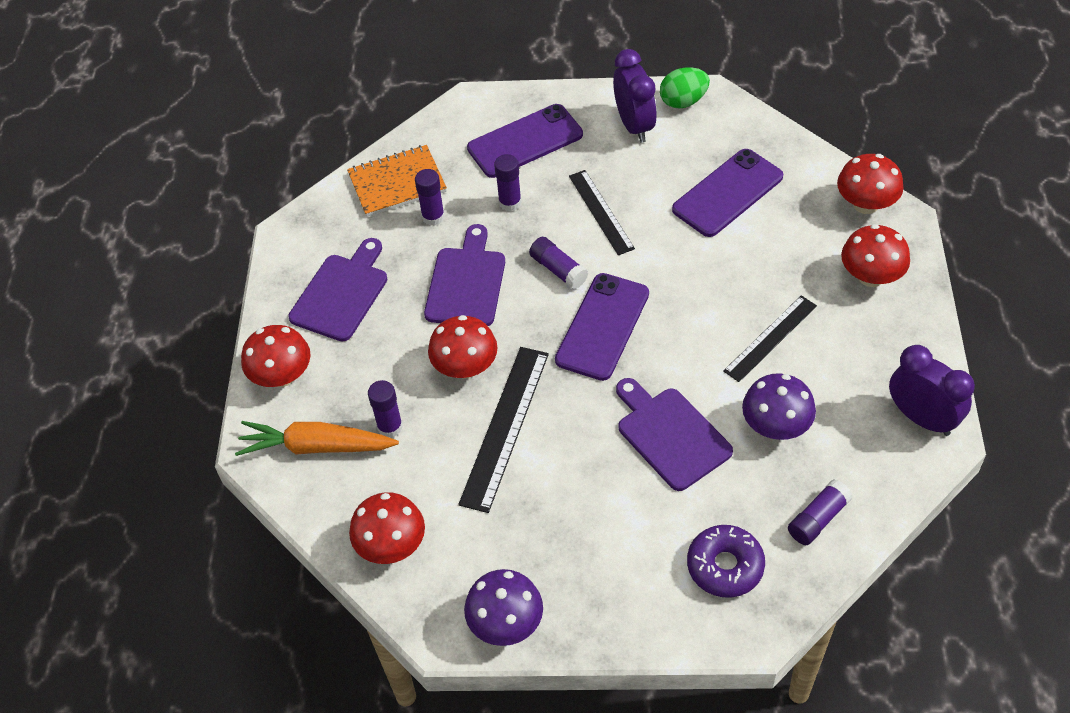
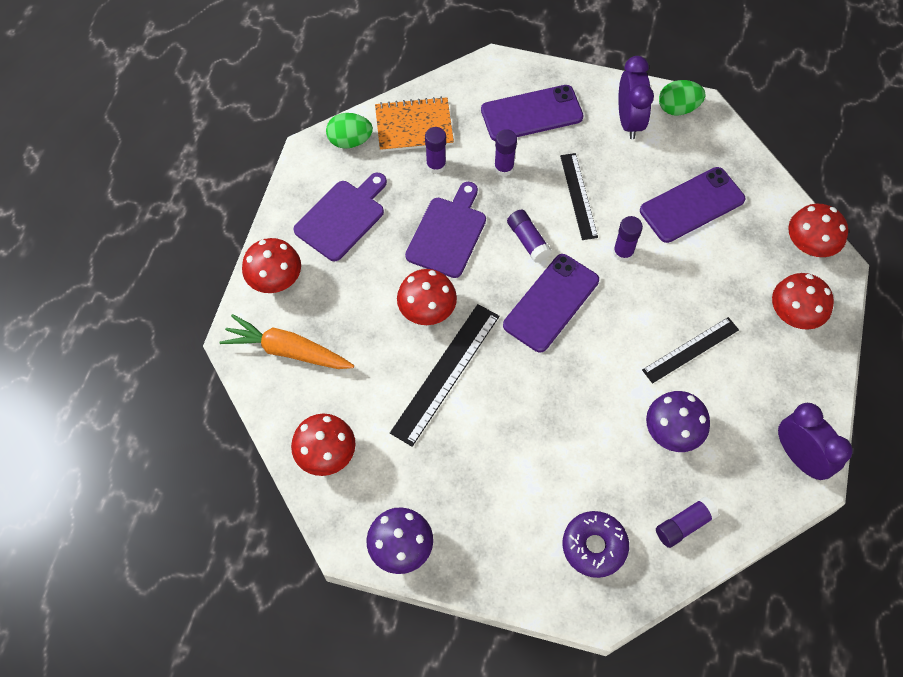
camera: 10 degrees right, 10 degrees up
(328, 213) = (350, 141): none -> green egg
(390, 427) = (351, 348): purple glue stick -> purple glue stick (623, 252)
(670, 435) = (581, 416): purple cutting board -> none

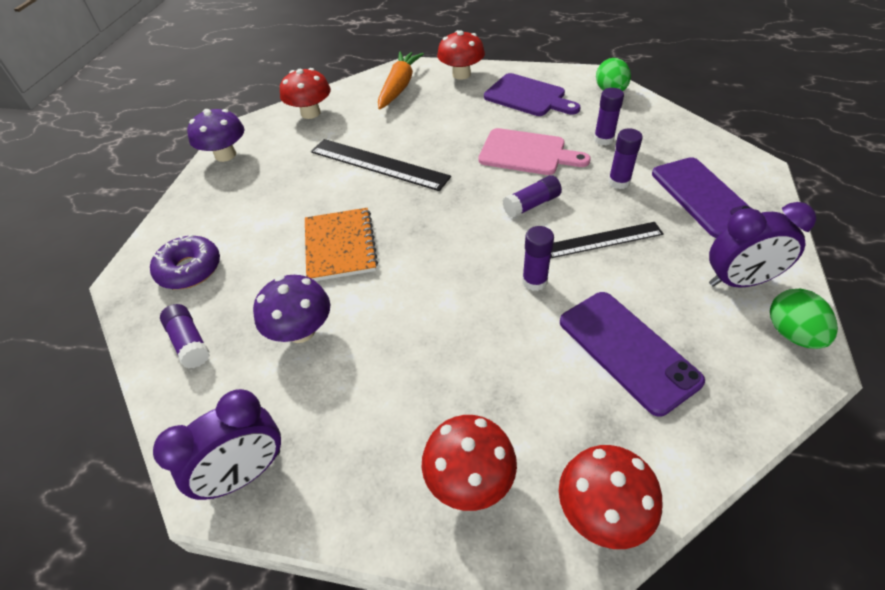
camera: 90 degrees right, 15 degrees down
(414, 126) = (644, 123): orange notebook -> orange notebook (340, 246)
(427, 310) = (441, 148): red mushroom -> none
(448, 233) = (526, 153): purple cutting board -> pink cutting board
(551, 303) = (458, 226): purple phone -> none
(690, 350) = (406, 349): black ruler -> none

